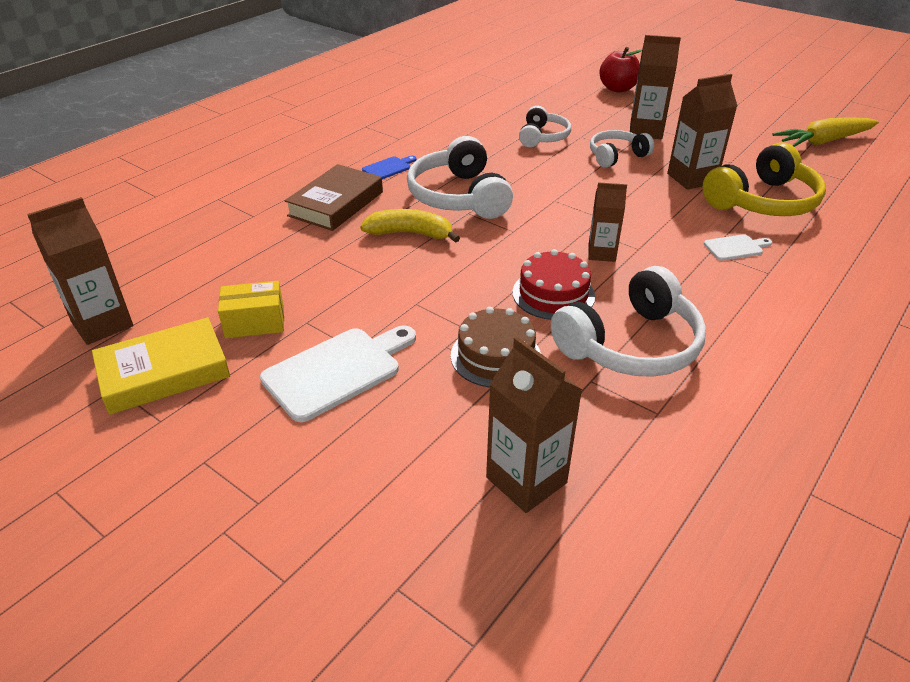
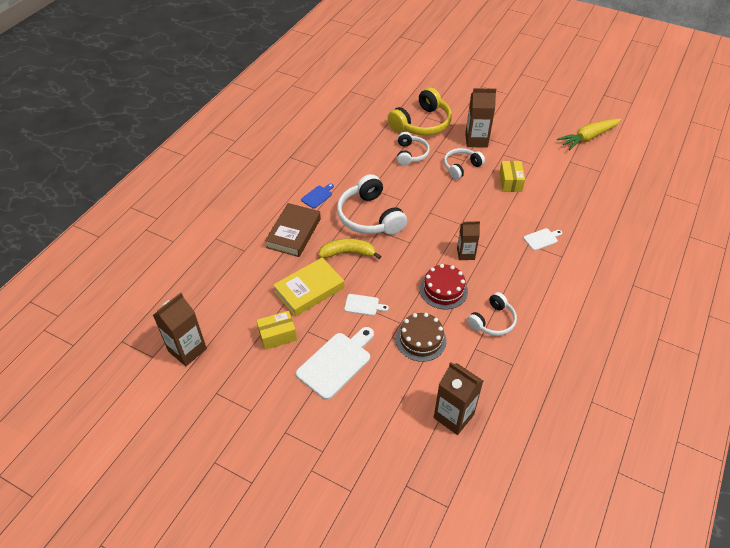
camera: 10 degrees left, 10 degrees up
(164, 372) = (239, 378): yellow book -> yellow book (309, 290)
(412, 299) = (363, 305): none -> white cutting board
(617, 89) = (451, 98): red apple -> none
(631, 345) = (492, 321): white headphones -> white headphones, size x0.60
(691, 178) = (510, 182): brown carton -> yellow box
(763, 202) = (555, 198): yellow headphones -> yellow headphones (422, 123)

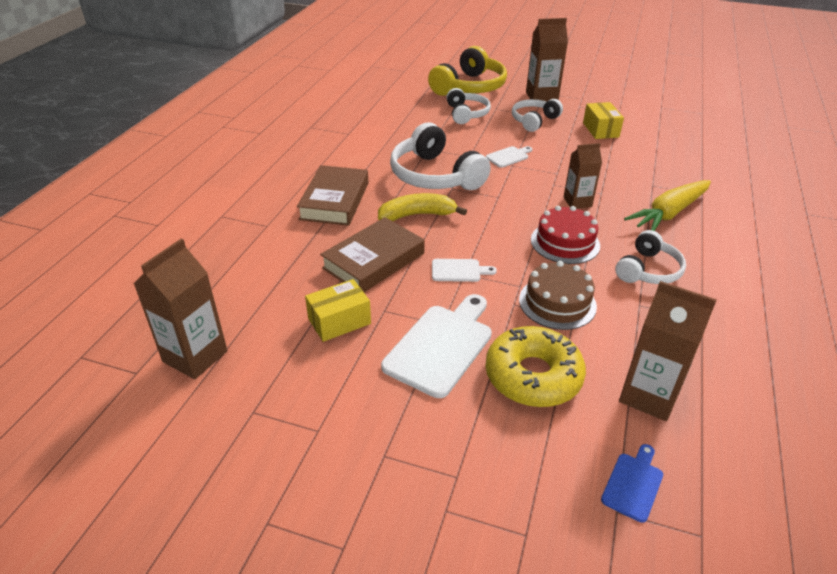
camera: 10 degrees left, 10 degrees down
(309, 290) = (374, 261): yellow book -> brown book
(317, 196) = (358, 161): blue cutting board -> blue cutting board (633, 484)
(387, 392) = (533, 376): none -> yellow donut
(542, 239) = (667, 179): white cutting board -> white cutting board (508, 156)
(588, 138) = (670, 86): yellow carrot -> yellow carrot (669, 213)

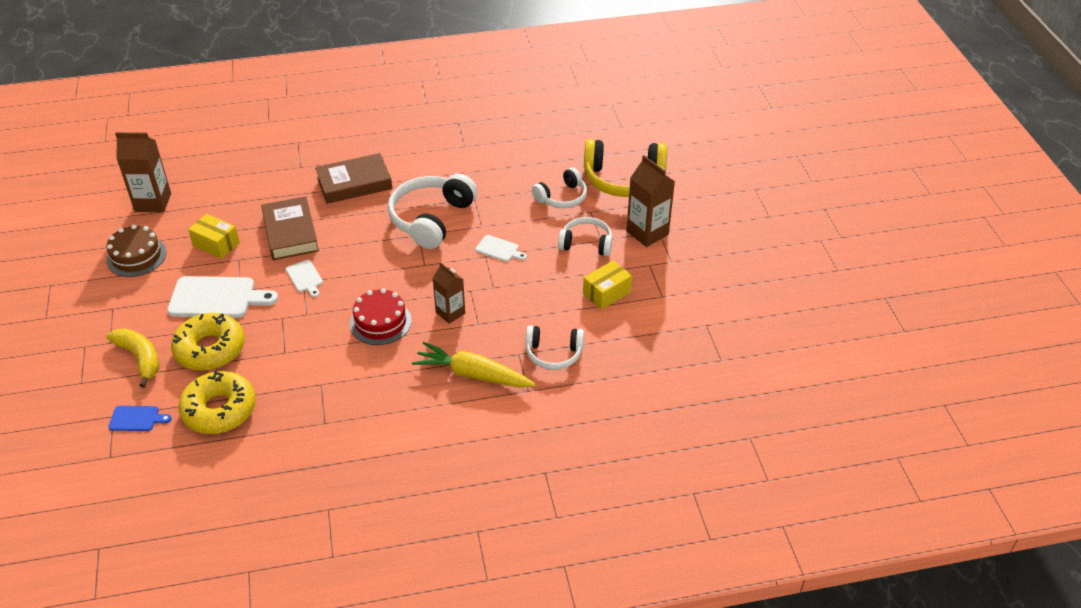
camera: 60 degrees right, 5 degrees up
(374, 261) = (290, 233): brown book -> brown book turned 60 degrees clockwise
(417, 215) = (364, 231): yellow banana -> yellow banana (140, 358)
(557, 303) = (297, 339): brown cake -> brown cake (136, 256)
(648, 270) = (371, 379): white headphones -> white headphones (553, 354)
(648, 395) = (219, 410): brown carton -> yellow donut

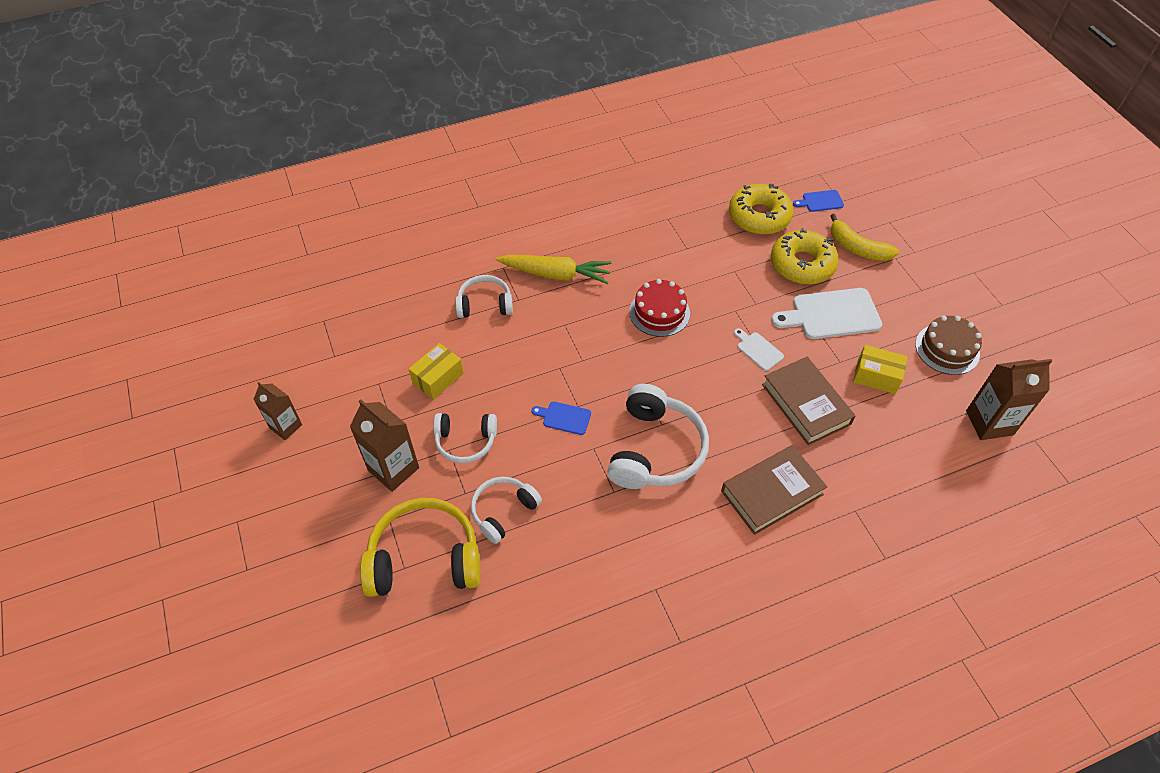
camera: 170 degrees right, 10 degrees up
(450, 313) = (595, 332): brown carton -> brown carton (286, 426)
(499, 249) = (564, 418): white cutting board -> blue cutting board

